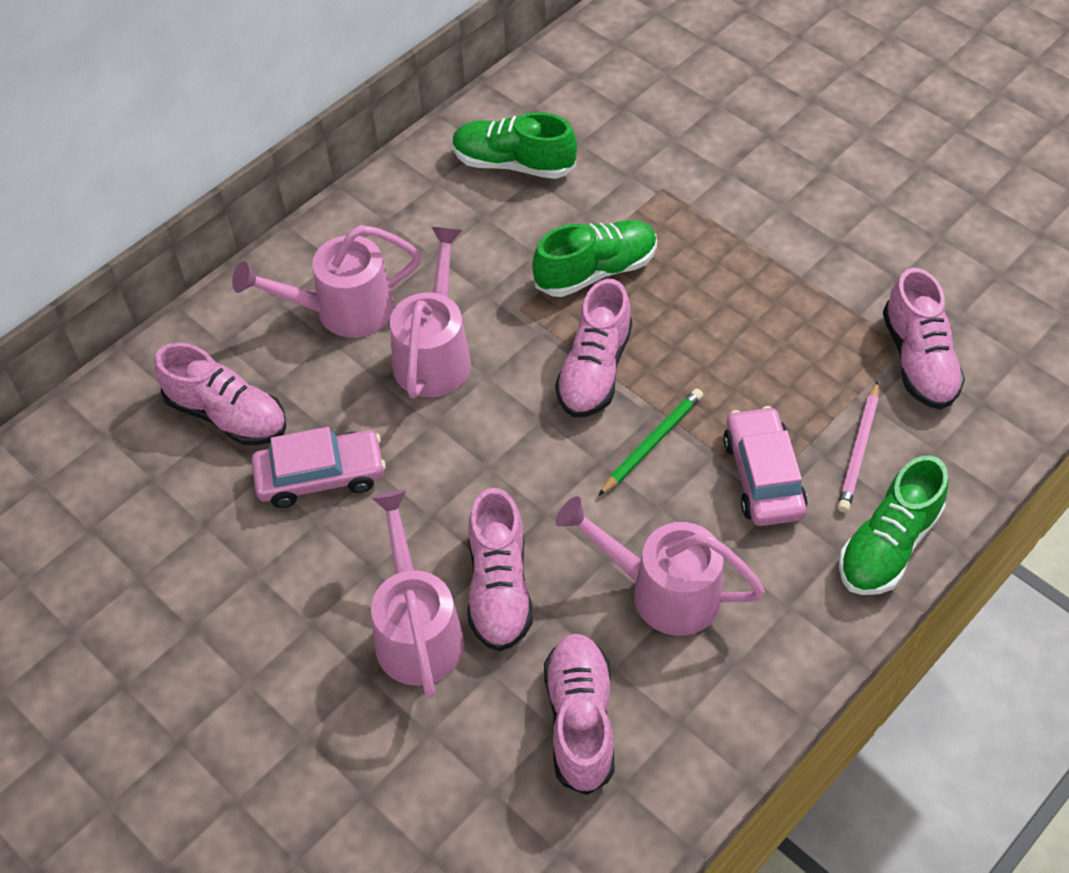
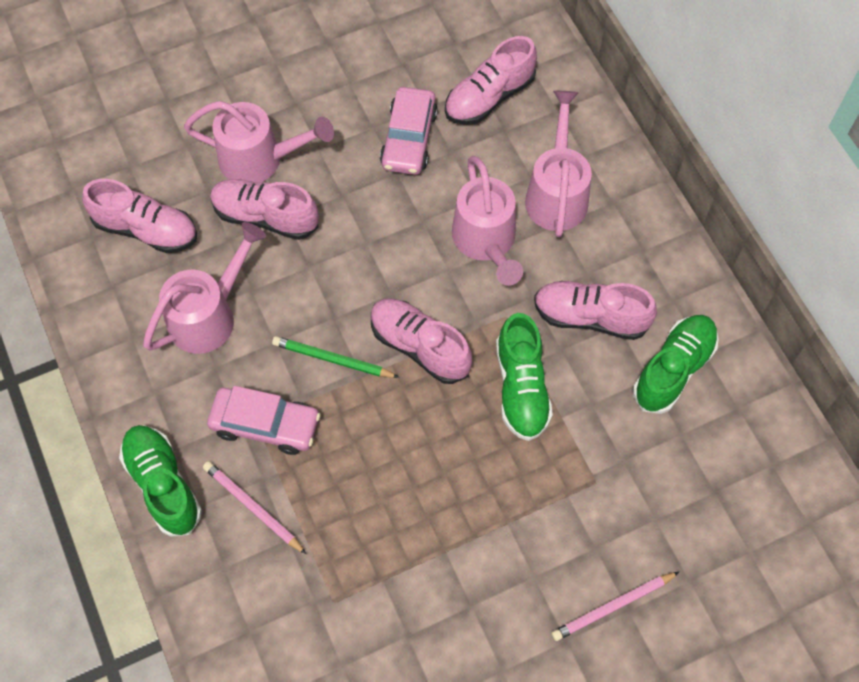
camera: 110 degrees right, 10 degrees up
(435, 354) = (486, 242): pink watering can -> pink watering can turned 45 degrees clockwise
(652, 443) = (333, 359): green pencil -> green pencil turned 135 degrees clockwise
(773, 146) = (613, 606): none -> pink pencil
(918, 360) = (313, 603): pink shoe -> pink shoe (590, 317)

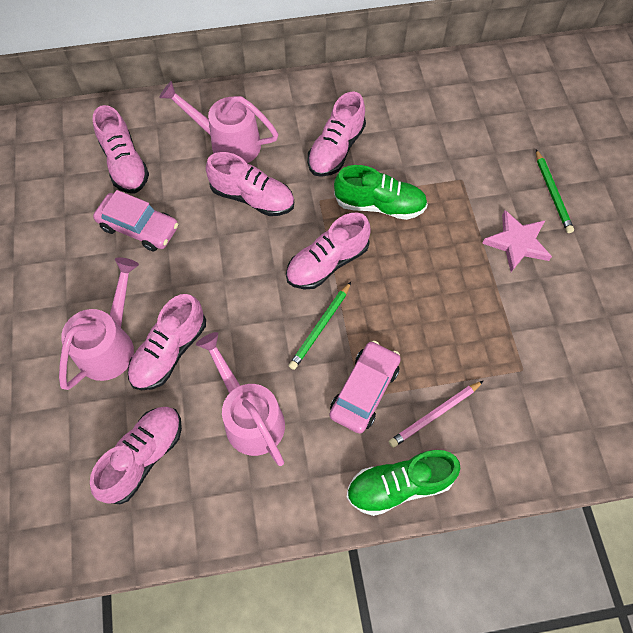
camera: 75 degrees left, 0 degrees up
(486, 242) = (252, 197): pink watering can -> pink shoe
(516, 569) = (517, 243): none -> pink star
(613, 606) = (552, 193): pink pencil -> green pencil
(673, 369) = (390, 114): green shoe -> none

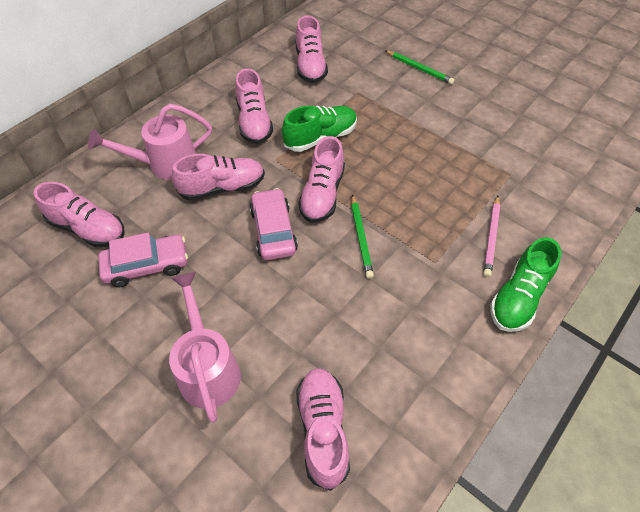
camera: 40 degrees left, 10 degrees down
(169, 351) = (264, 335): pink shoe -> pink shoe (310, 66)
(250, 416) = (374, 333): pink watering can -> none
(364, 390) = (433, 256): pink car -> pink car (273, 231)
(517, 243) = (429, 107): pink star -> none

